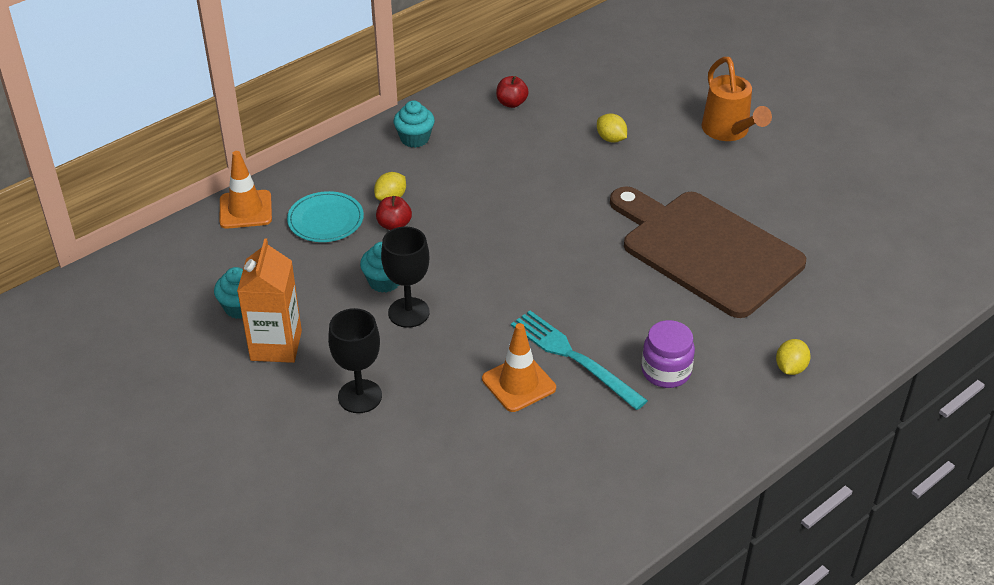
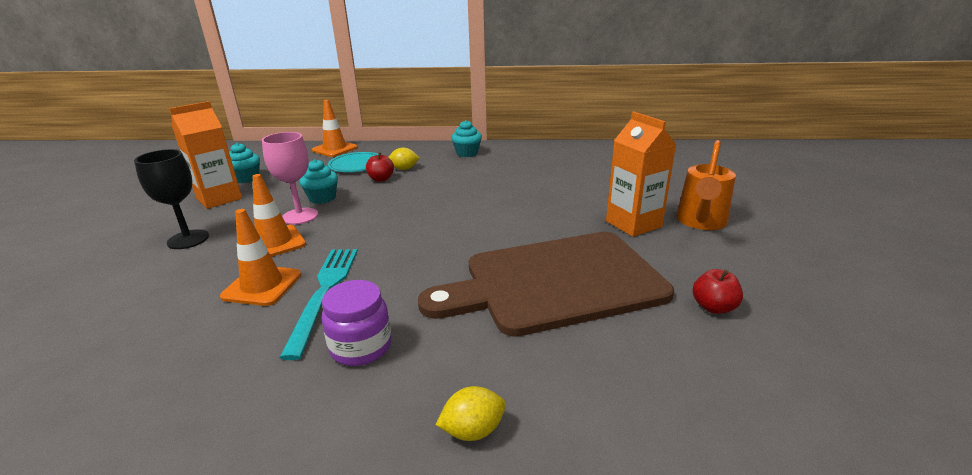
camera: 45 degrees right, 15 degrees down
(408, 312) = (300, 216): black goblet -> pink goblet
(446, 349) = (274, 243): none -> orange traffic cone
(511, 103) = (551, 158): red apple -> red apple (713, 307)
(611, 139) = (590, 193): yellow lemon -> none
(687, 160) = (633, 224): none -> orange carton
(706, 250) = (555, 282): brown cutting board -> brown cutting board turned 105 degrees counterclockwise

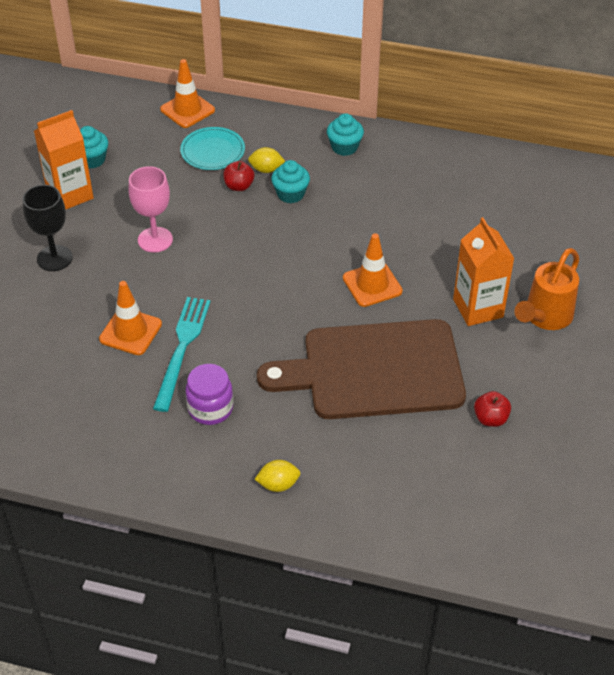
camera: 10 degrees right, 20 degrees up
(274, 243) = (134, 277): orange traffic cone -> orange traffic cone (372, 284)
(322, 198) = (176, 212): turquoise cupcake -> turquoise cupcake (290, 194)

